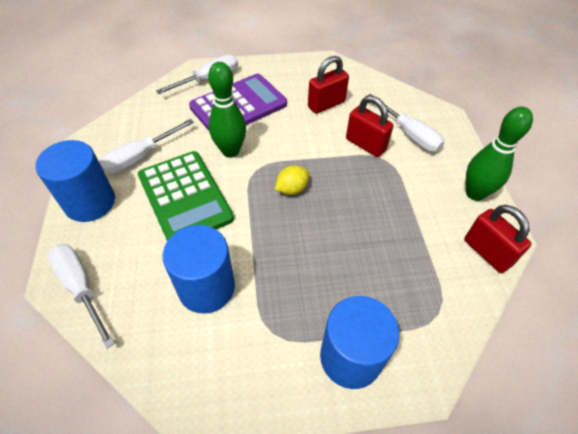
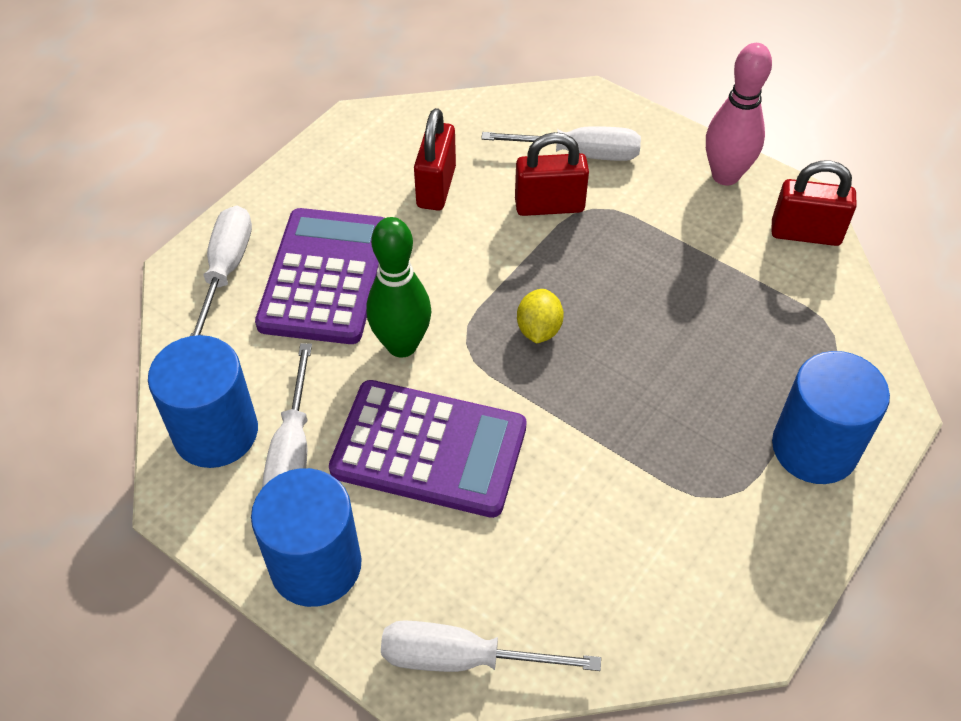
camera: 45 degrees left, 0 degrees up
(185, 197) = (429, 449): green calculator -> purple calculator
(206, 287) = (599, 519): blue cylinder -> blue cylinder (216, 432)
(475, 193) = (725, 175): green bowling pin -> pink bowling pin

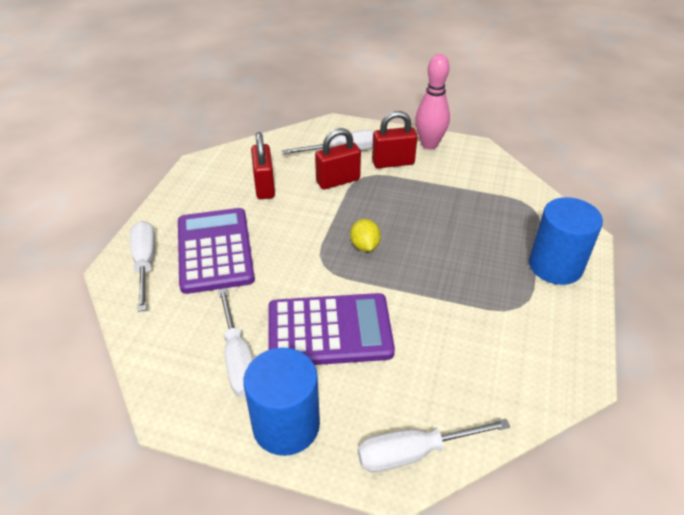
camera: 20 degrees left, 10 degrees down
(216, 432) = (178, 362): blue cylinder -> none
(402, 345) = (283, 276): green bowling pin -> none
(805, 233) = (487, 162): red padlock -> red padlock (393, 162)

